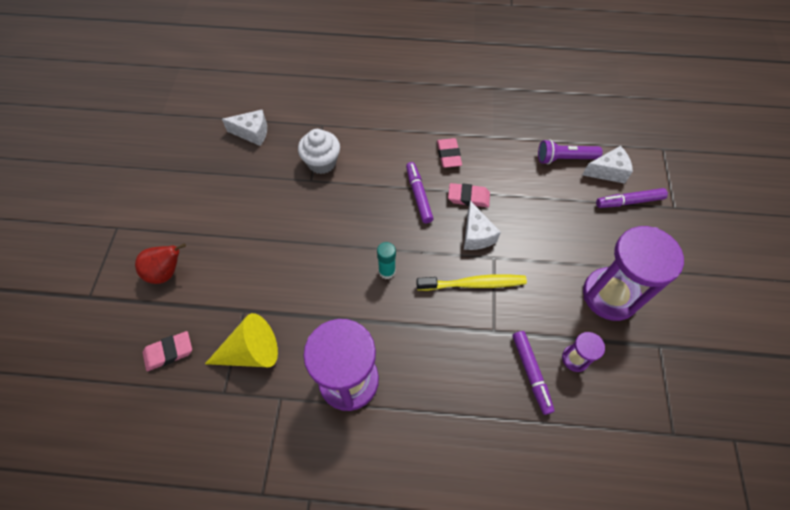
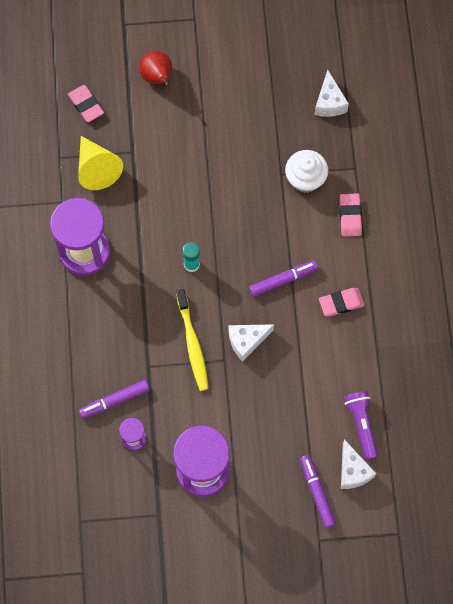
camera: 80 degrees right, 10 degrees up
(468, 197) = (290, 329): pink eraser -> pink eraser (350, 216)

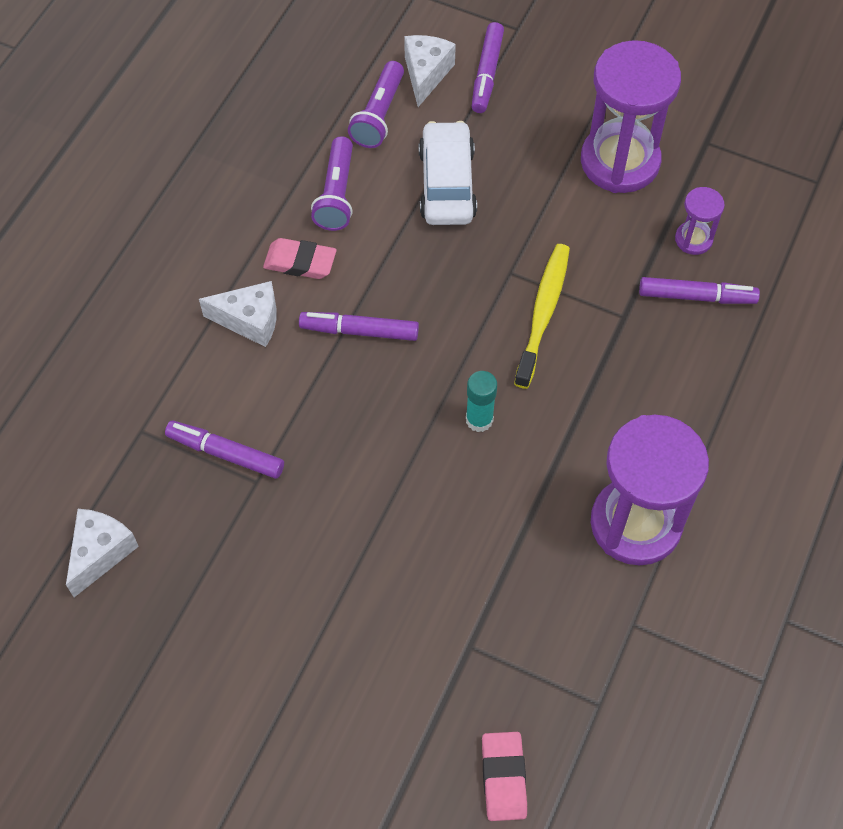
camera: 150 degrees left, 10 degrees down
(96, 168) = (545, 650): yellow cone -> none
(157, 77) = (349, 759): red pear -> none
(246, 341) = (464, 280): white cheese -> white cheese (250, 320)
(293, 398) = (447, 184): none -> white car
(305, 179) = (226, 454): white cupcake -> purple marker
(350, 216) = (201, 367): pink eraser -> none
(350, 356) = (336, 194): none -> purple flashlight

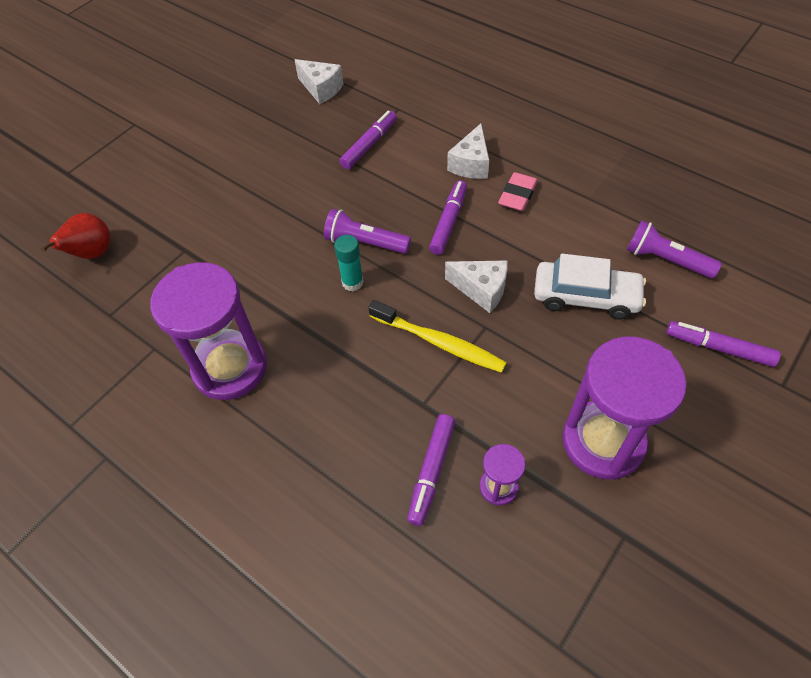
camera: 105 degrees right, 5 degrees down
(336, 194) = (581, 223): purple flashlight -> purple flashlight (365, 242)
(426, 74) = (716, 300): white cheese -> white cheese (481, 290)
(503, 777) = (92, 253): pink eraser -> red pear

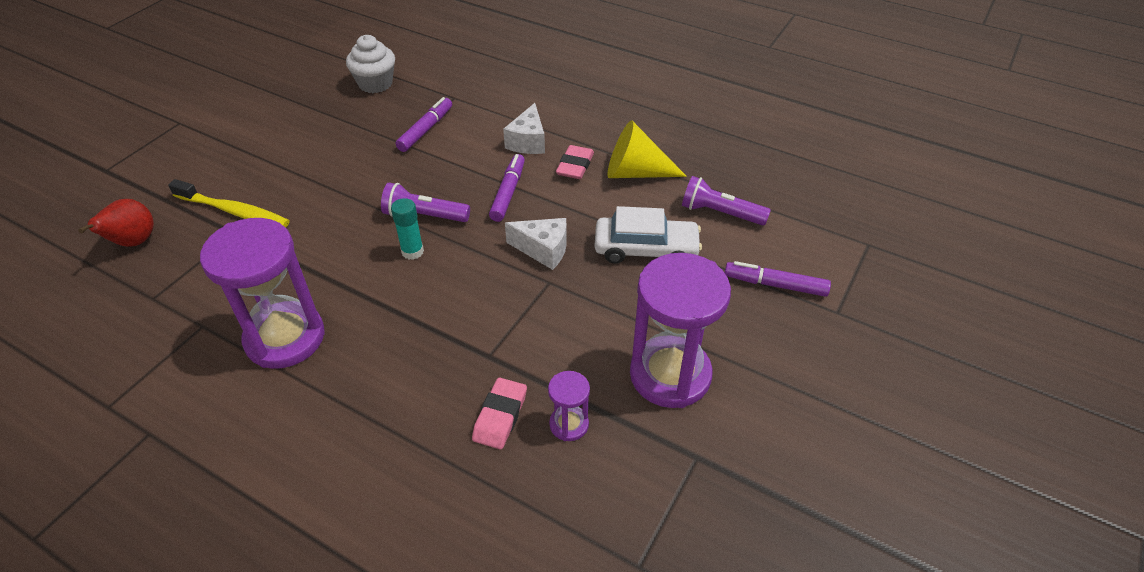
camera: 10 degrees left, 10 degrees down
(321, 89) = (375, 84): white cheese -> white cupcake
(432, 471) = (500, 416): purple marker -> pink eraser
(439, 342) = (503, 299): yellow toothbrush -> yellow toothbrush (234, 211)
(580, 207) = (636, 172): none -> yellow cone

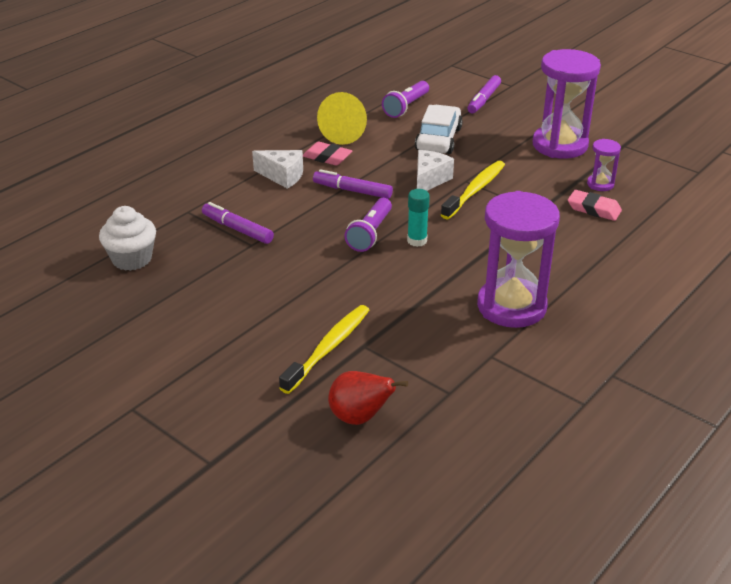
camera: 80 degrees left, 10 degrees down
(527, 292) = (475, 190): none -> yellow toothbrush

